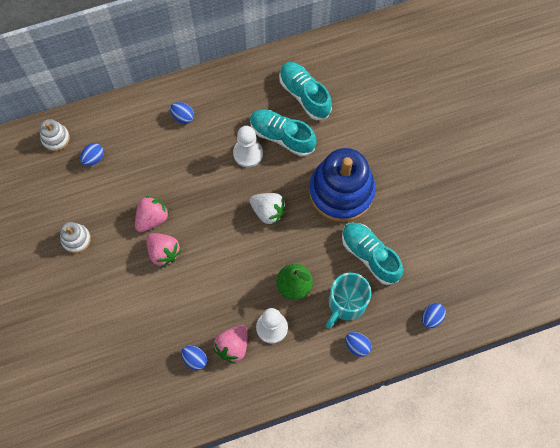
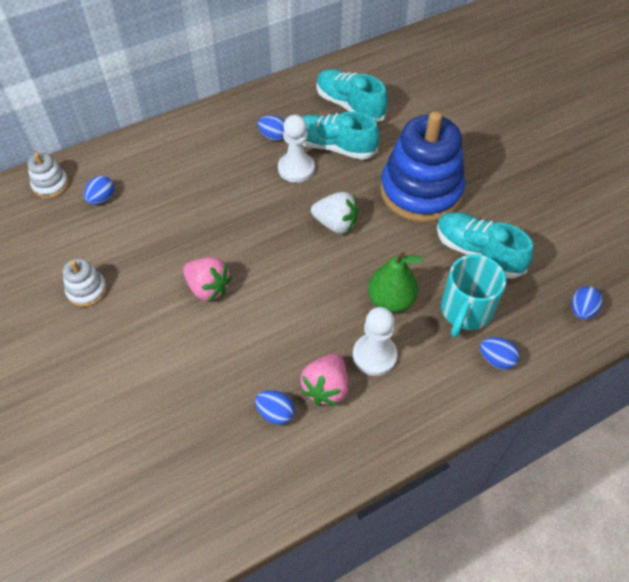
camera: 10 degrees left, 15 degrees down
(152, 218) = (187, 252): pink strawberry -> none
(183, 117) = (209, 143): blue egg -> blue egg (273, 136)

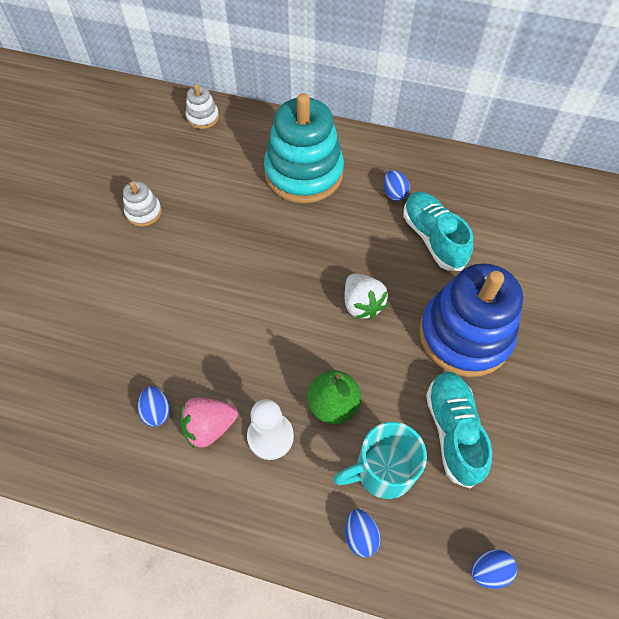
camera: 45 degrees right, 5 degrees up
(102, 199) = (222, 152): blue egg -> none
(189, 168) = (304, 173): none -> turquoise stacking toy
(208, 288) = (217, 276): pink strawberry -> none
(296, 168) = (382, 234): white pawn -> none
(349, 105) = (487, 212): turquoise shoe -> none

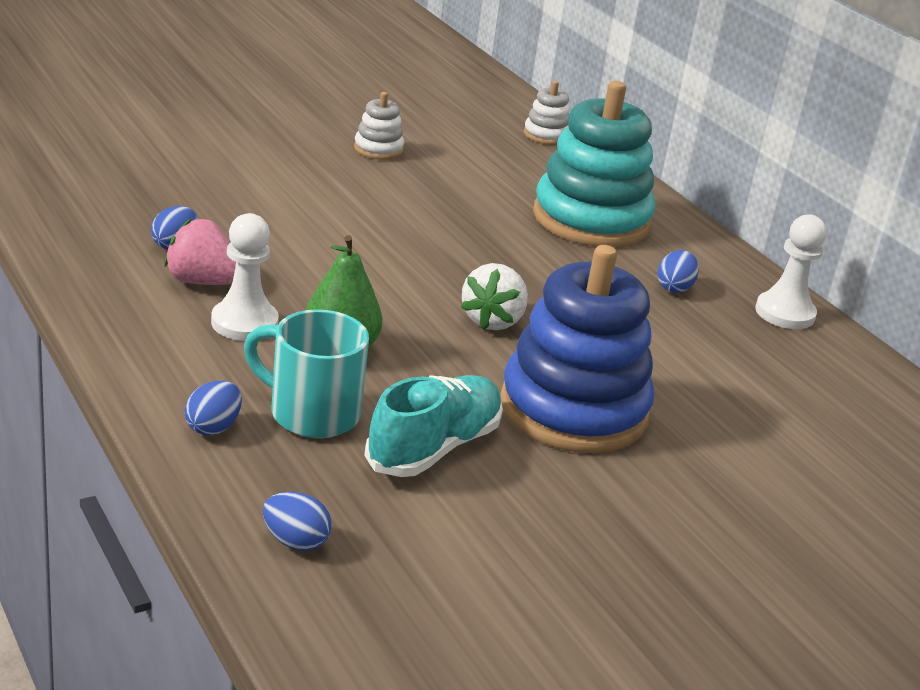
camera: 40 degrees right, 30 degrees down
(433, 238) = (664, 337): turquoise shoe -> none
(450, 167) = (784, 313): none -> white pawn

